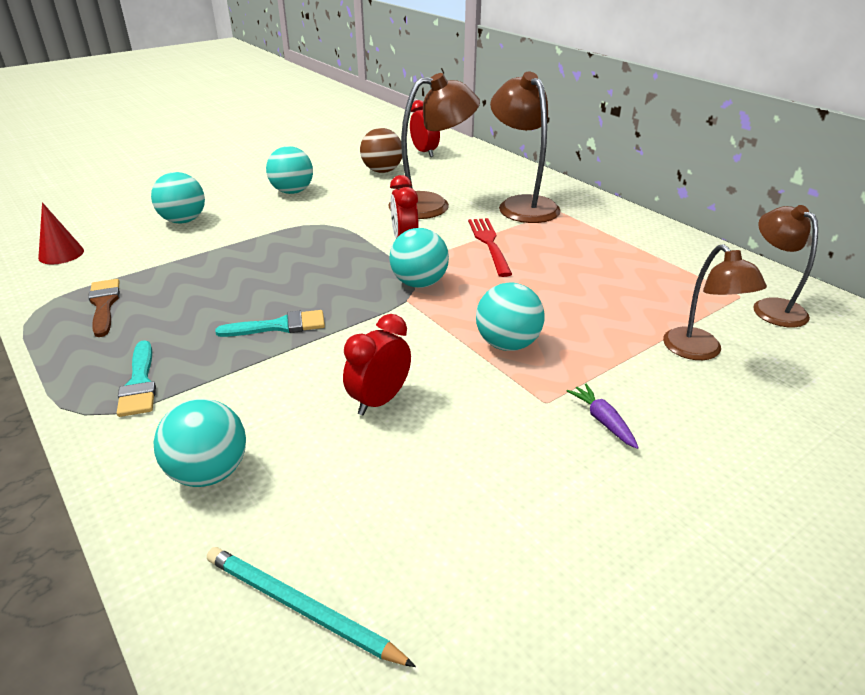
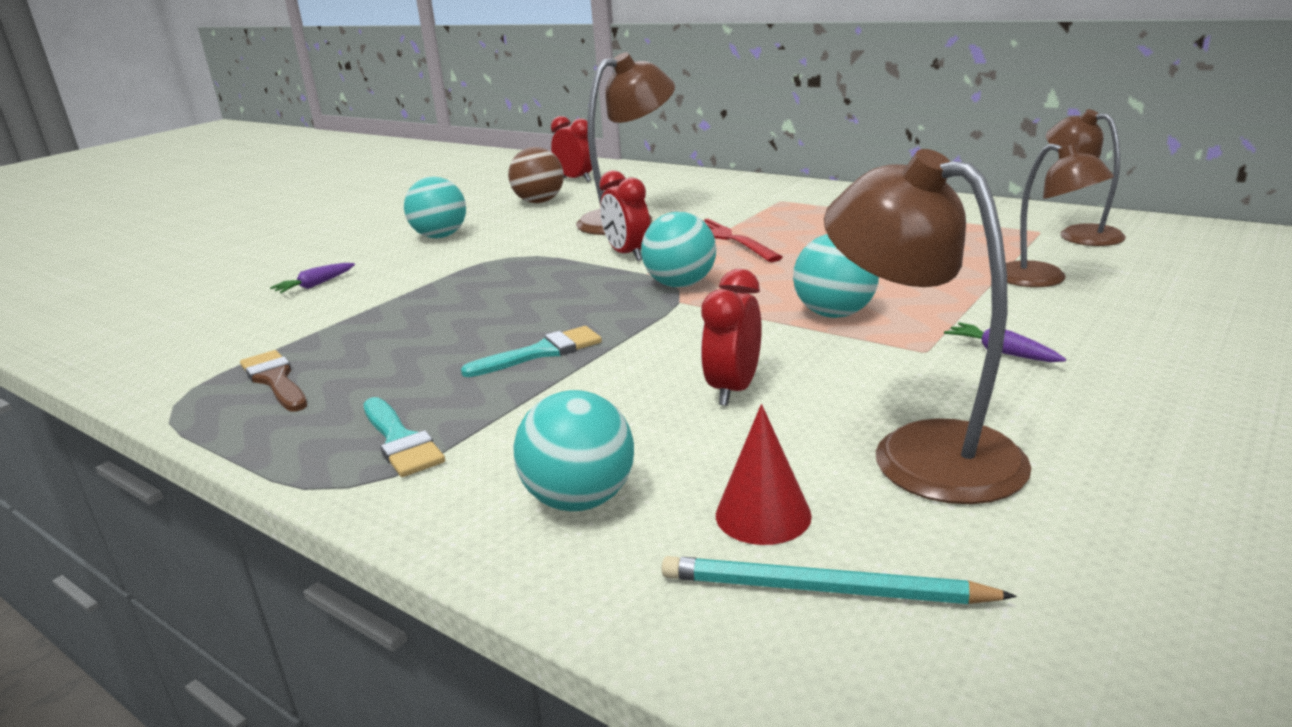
camera: 15 degrees left, 10 degrees down
(61, 254) = (162, 345): red cone -> red cone (763, 515)
(183, 221) = (315, 285): turquoise ball -> purple carrot
(522, 205) = (735, 203): brown lamp -> brown lamp (921, 450)

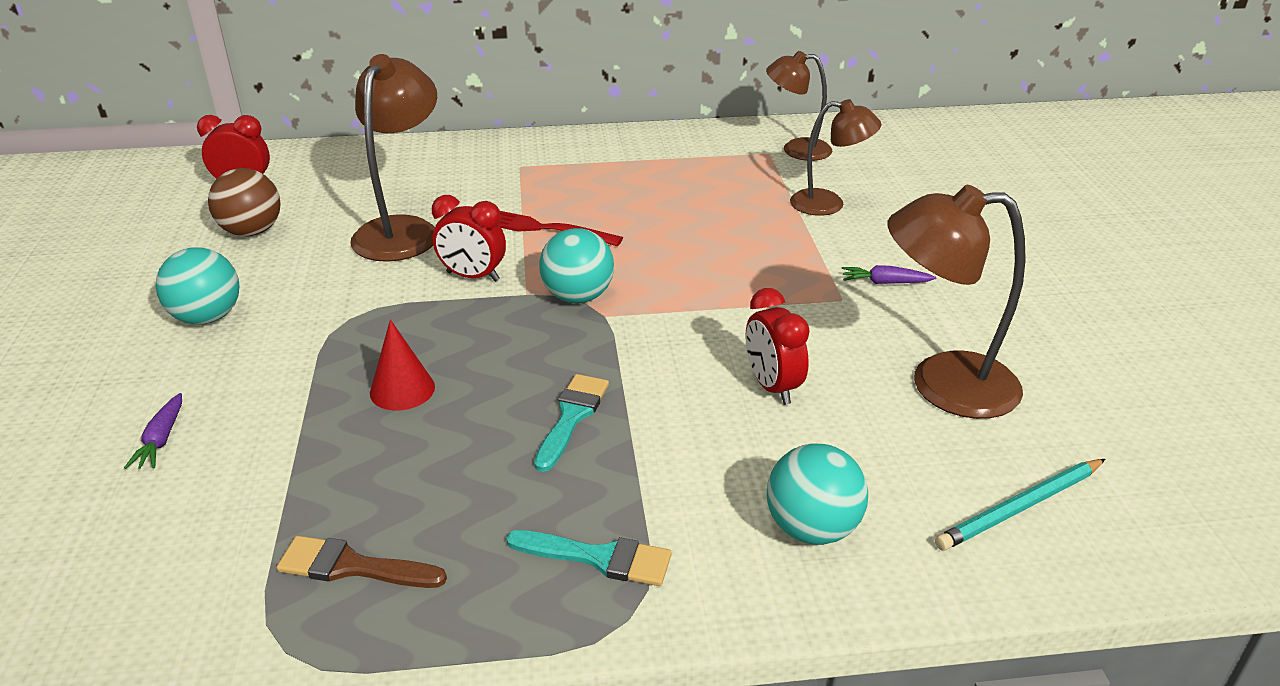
camera: 45 degrees left, 10 degrees up
(763, 515) = (927, 477): red cone -> red cone (402, 389)
(834, 314) = (740, 286): turquoise ball -> none

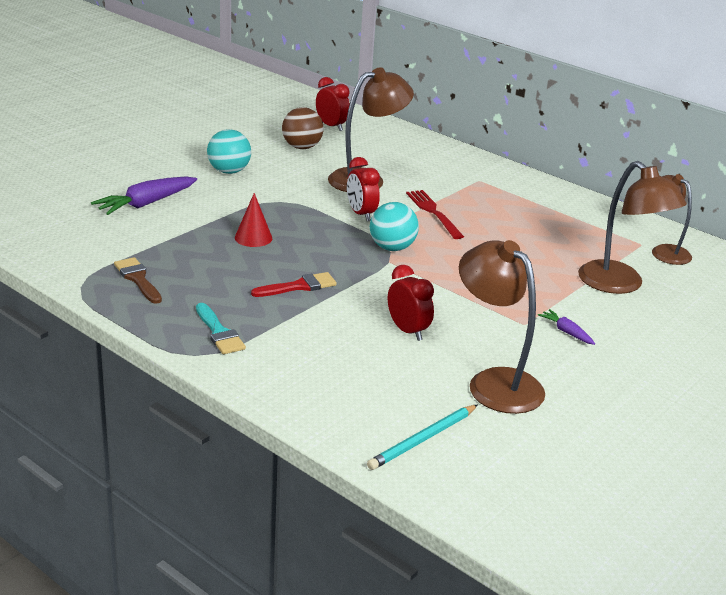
camera: 45 degrees right, 5 degrees down
(161, 439) = (146, 204): purple carrot -> purple carrot, size x1.93
(572, 417) = (299, 286): turquoise brush -> red brush
(772, 387) = (407, 331): red clock -> red clock turned 120 degrees clockwise
(812, 529) = (316, 381): turquoise ball -> none
(828, 204) = (620, 285): brown lamp -> brown lamp, size x1.53
(1020, 507) = (423, 439): turquoise pencil -> turquoise pencil turned 60 degrees counterclockwise

